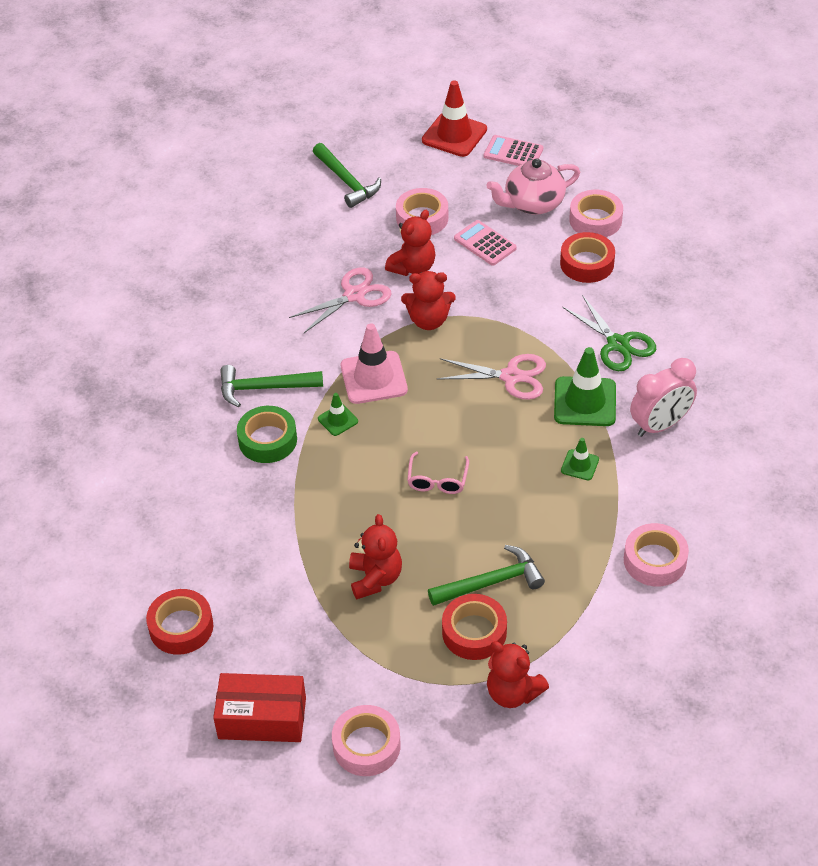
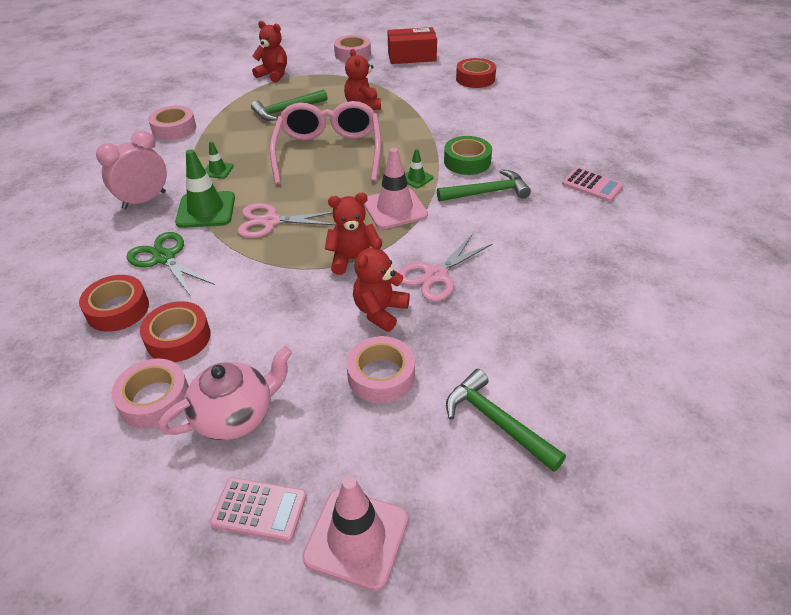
camera: 170 degrees right, 5 degrees down
(437, 480) = (328, 152): pink glasses -> pink glasses, size x2.32
(454, 135) = (356, 538): red traffic cone -> pink traffic cone
(474, 632) = (297, 92): red tape -> red tape (118, 309)
(485, 243) = (299, 350): pink calculator -> pink calculator (592, 185)

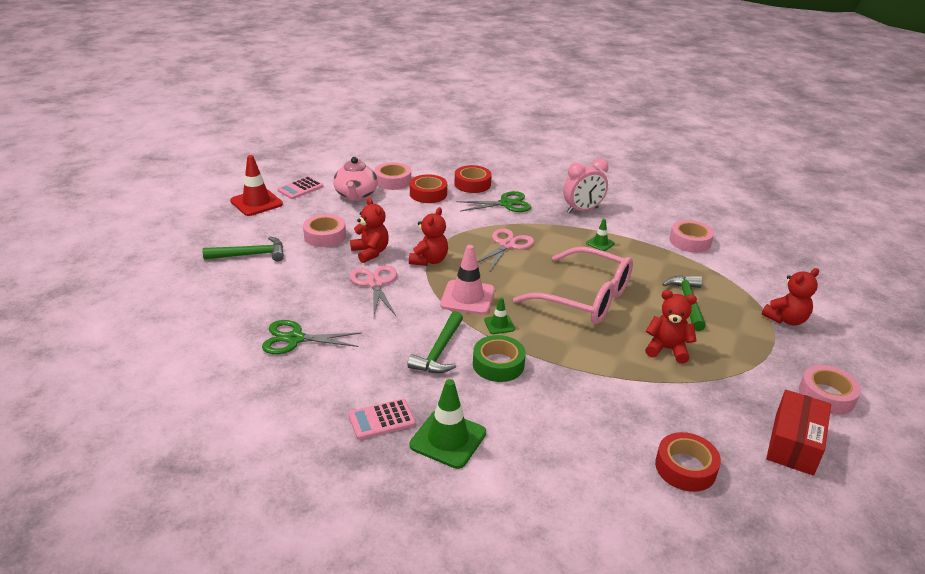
camera: 120 degrees right, 10 degrees down
(144, 200) = (582, 210): pink clock -> pink clock turned 75 degrees clockwise
(206, 210) = (547, 227): green traffic cone -> green traffic cone (448, 439)
(356, 538) = (256, 203): pink traffic cone -> red traffic cone
(579, 278) = (295, 339): none -> green scissors

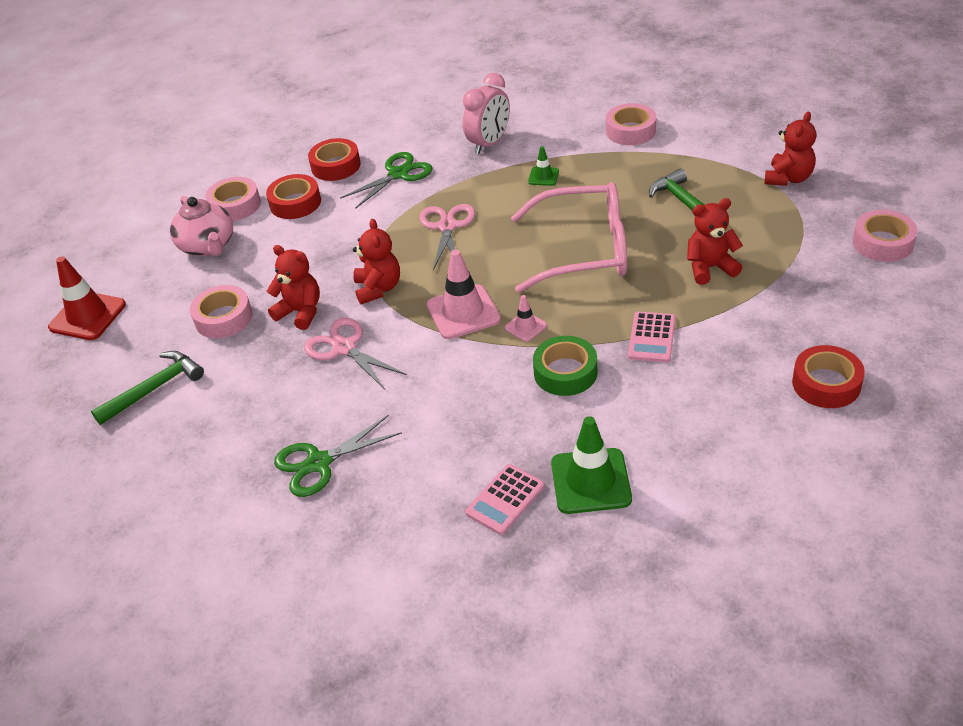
camera: 25 degrees left, 10 degrees up
(300, 188) = (126, 270): pink calculator -> pink calculator (652, 337)
(439, 351) = (492, 391): green hammer -> none
(499, 325) = (525, 327): green traffic cone -> pink traffic cone
(794, 443) = (893, 307): red box -> none

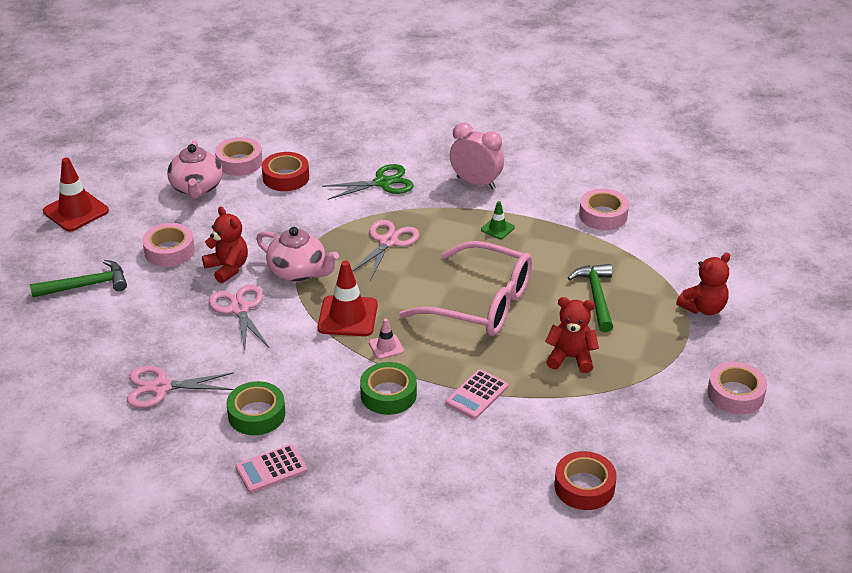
camera: 20 degrees right, 5 degrees down
(319, 463) = (161, 387): green scissors -> pink scissors
(336, 166) = (339, 157): red tape -> none
(378, 288) = (298, 272): red teddy bear -> pink teapot
(445, 448) = (256, 414): none -> green tape
(463, 312) = (347, 316): pink traffic cone -> red traffic cone
(489, 143) = (476, 183): pink clock -> pink clock turned 120 degrees counterclockwise
(590, 481) = (342, 482): green traffic cone -> none

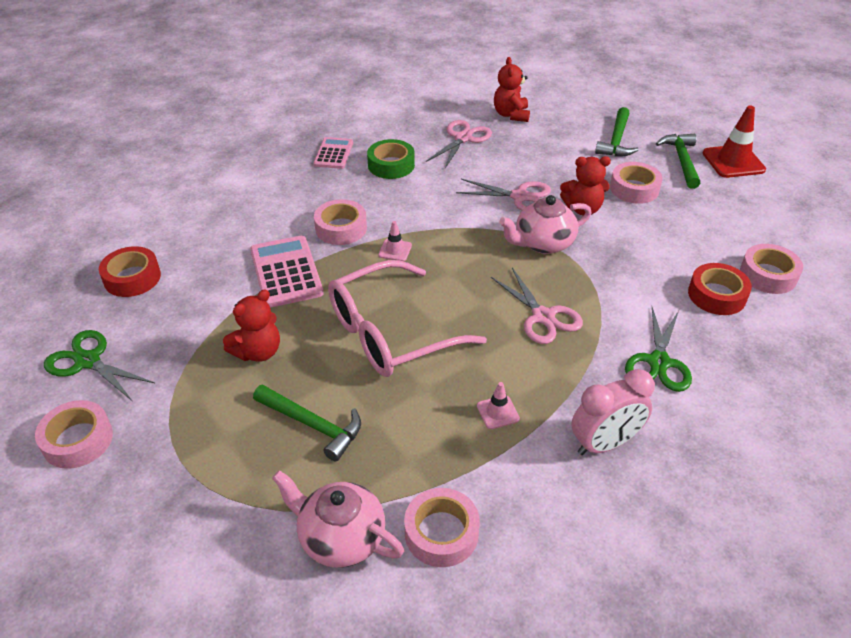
camera: 125 degrees right, 5 degrees up
(96, 238) = (681, 160): none -> green hammer
(196, 188) = (731, 233): pink teapot -> pink teapot (341, 537)
(347, 316) = (455, 246): red traffic cone -> none
(388, 394) = (341, 228): green tape -> pink tape
(477, 395) = (286, 272): pink calculator -> pink calculator, size x1.58
(497, 228) = (497, 412): green traffic cone -> pink traffic cone
(682, 442) = (88, 361): none -> green scissors
(703, 308) = (199, 509): red teddy bear -> red teddy bear (511, 115)

